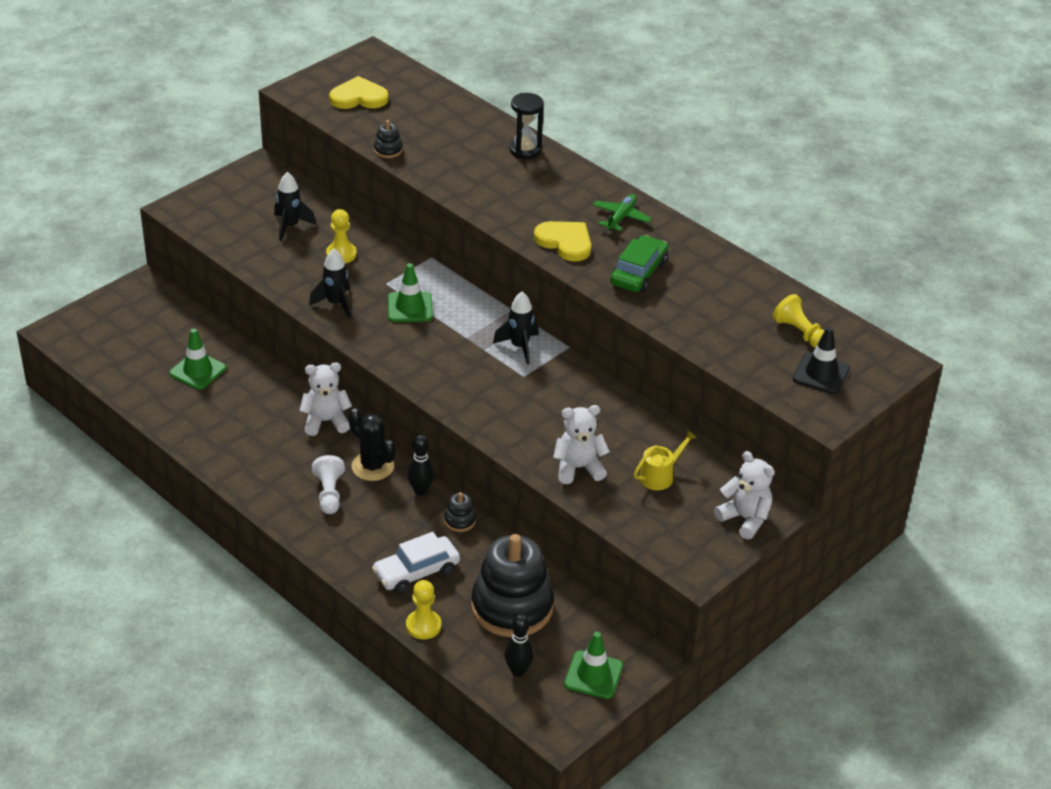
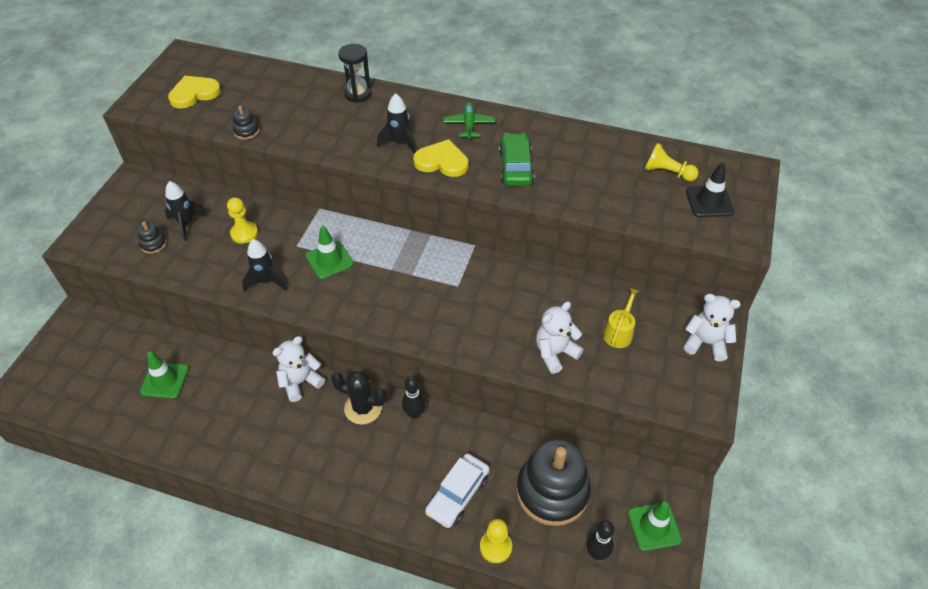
camera: 25 degrees left, 10 degrees up
(329, 493) = (342, 451): white pawn -> none
(460, 520) = (462, 428): black stacking toy -> black stacking toy (153, 244)
(519, 347) = (438, 261): black rocket -> black rocket (399, 143)

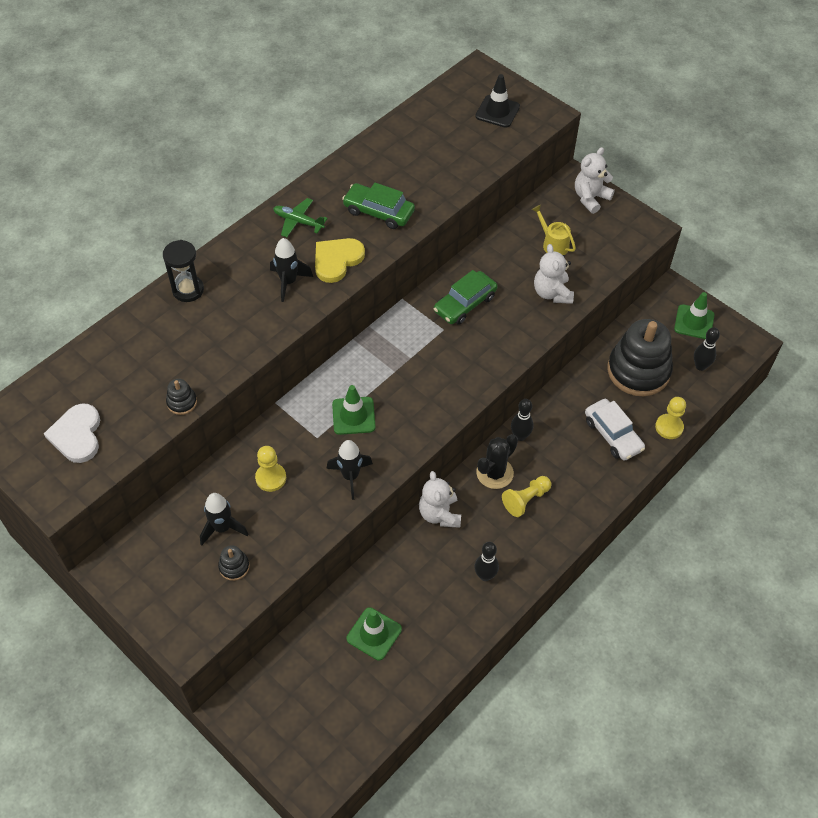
camera: 65 degrees left, 5 degrees up
(194, 93) = (77, 435): yellow heart -> white heart
(249, 441) = (485, 575): none -> black bowling pin
(497, 290) = (465, 304): none -> green car
(667, 172) = (449, 119): yellow pawn -> yellow pawn (525, 500)

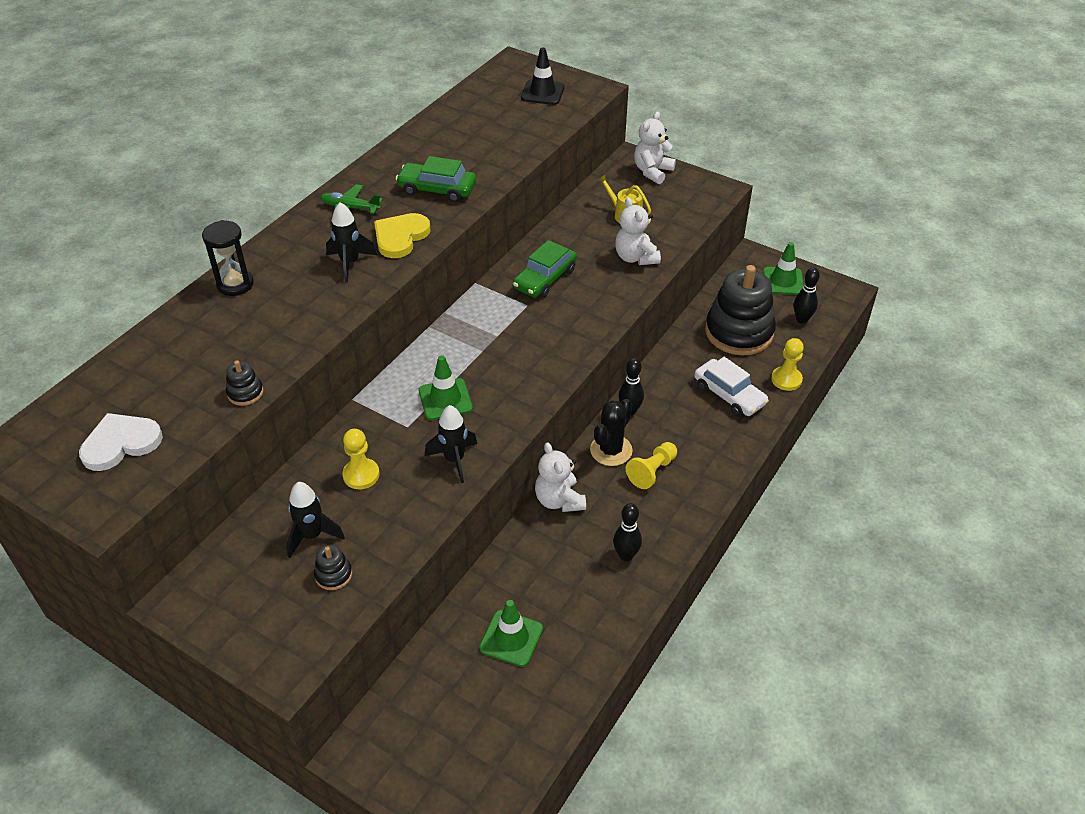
camera: 10 degrees left, 10 degrees down
(77, 435) = (121, 443): white heart -> white heart turned 75 degrees clockwise

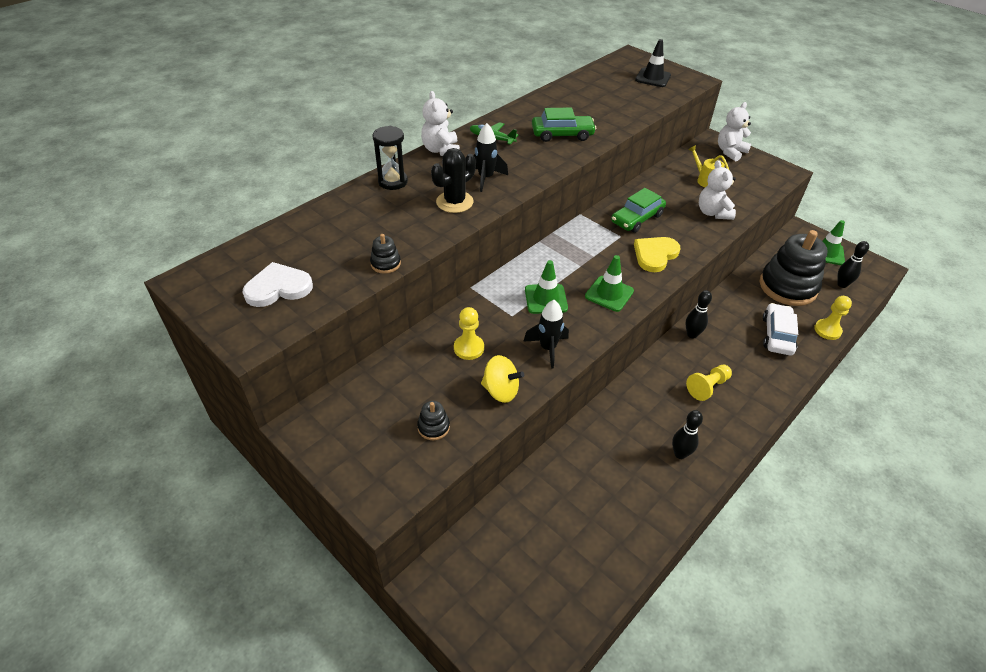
camera: 10 degrees right, 0 degrees up
(312, 535) = (421, 391): black rocket -> none
(400, 237) = (529, 165): yellow heart -> yellow heart (655, 255)
(406, 519) = (501, 391): none -> yellow spinning top
(437, 189) = (562, 134): green car -> green car turned 150 degrees clockwise
(511, 638) = (574, 508): green traffic cone -> green traffic cone (609, 294)
(559, 500) = (626, 397): white teddy bear -> white teddy bear (441, 150)
(611, 450) = (673, 364): black cactus -> black cactus (454, 202)
(729, 395) = (777, 335): white car -> white car turned 135 degrees counterclockwise

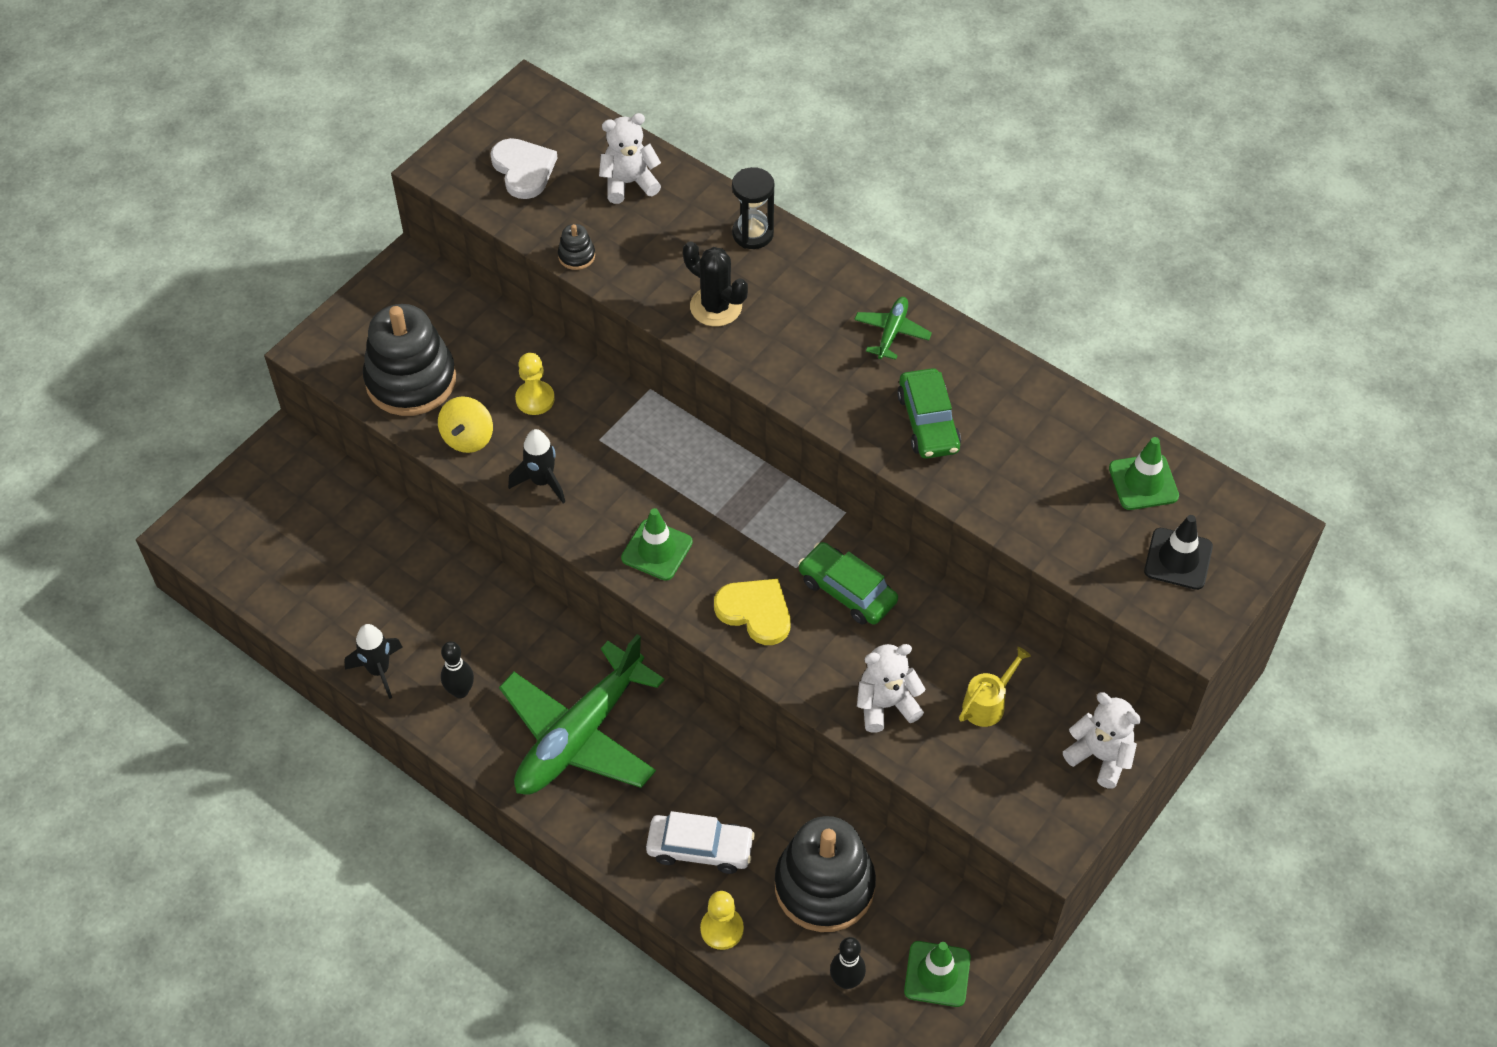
camera: 85 degrees right, 10 degrees up
(433, 427) = (411, 380): black stacking toy -> black stacking toy, size x2.48
(441, 150) = (845, 275): white teddy bear -> white teddy bear (629, 183)
(485, 178) = (781, 335): black rocket -> black rocket (379, 670)
(546, 299) = (636, 475): green traffic cone -> green traffic cone (1143, 482)
(692, 334) = (685, 724): black bowling pin -> none
(707, 387) = (579, 735): yellow pawn -> green plane

